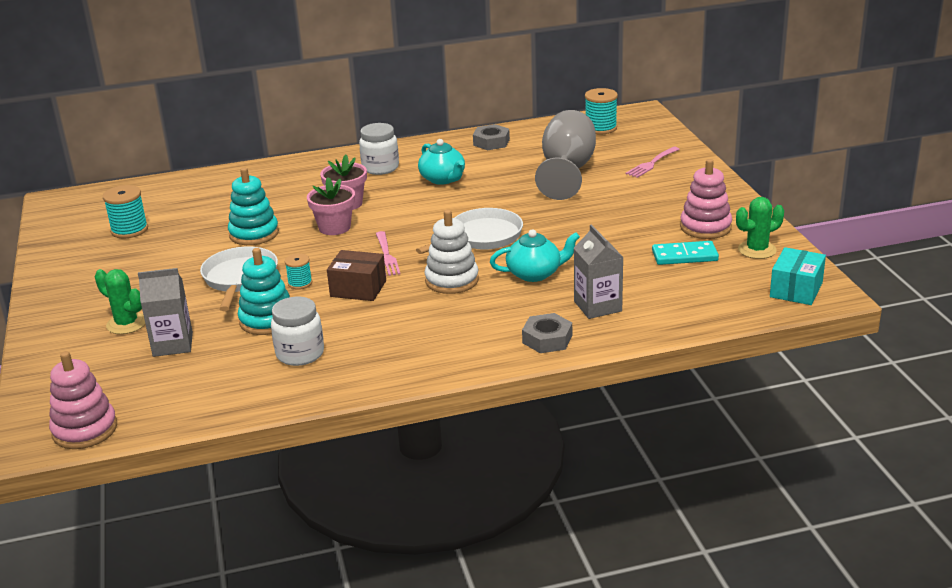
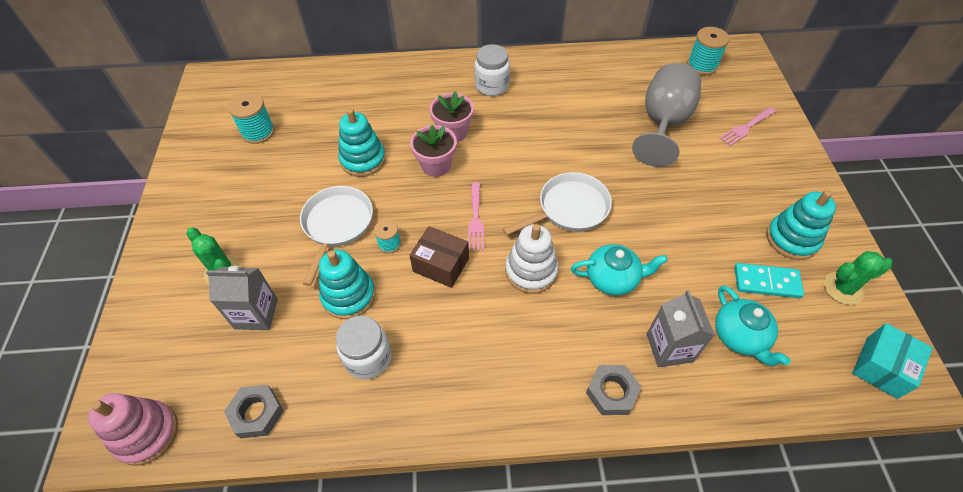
camera: 10 degrees right, 25 degrees up
(443, 179) = (546, 113): turquoise teapot -> turquoise teapot (740, 336)
(491, 142) = (597, 67): grey nut -> grey nut (257, 413)
(705, 227) = (792, 239): pink stacking toy -> turquoise stacking toy

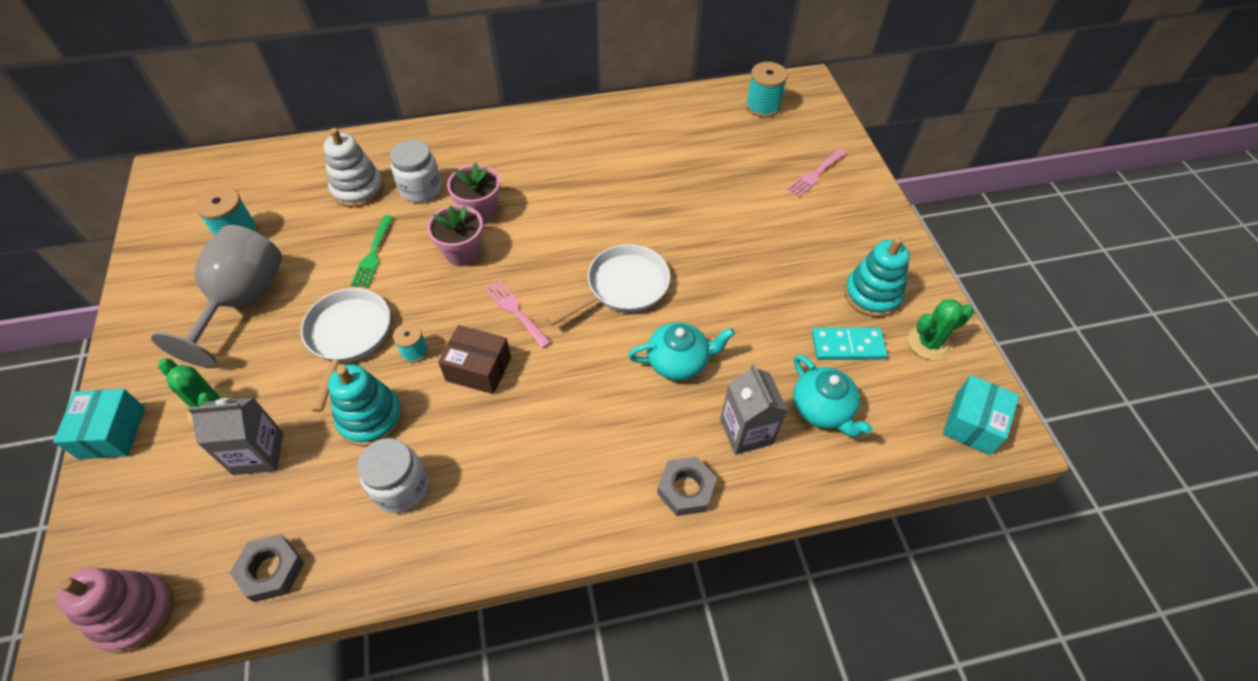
camera: 10 degrees left, 0 degrees up
(145, 282) = (112, 432): none -> turquoise box
(363, 160) = (373, 254): turquoise stacking toy -> green fork
(475, 219) = (515, 311): pink fork -> pink fork turned 150 degrees clockwise
(492, 86) = (521, 151): white jar -> white jar (421, 189)
(531, 271) = (584, 364): white stacking toy -> white stacking toy (358, 189)
(663, 124) = (723, 178): grey goblet -> grey goblet (243, 301)

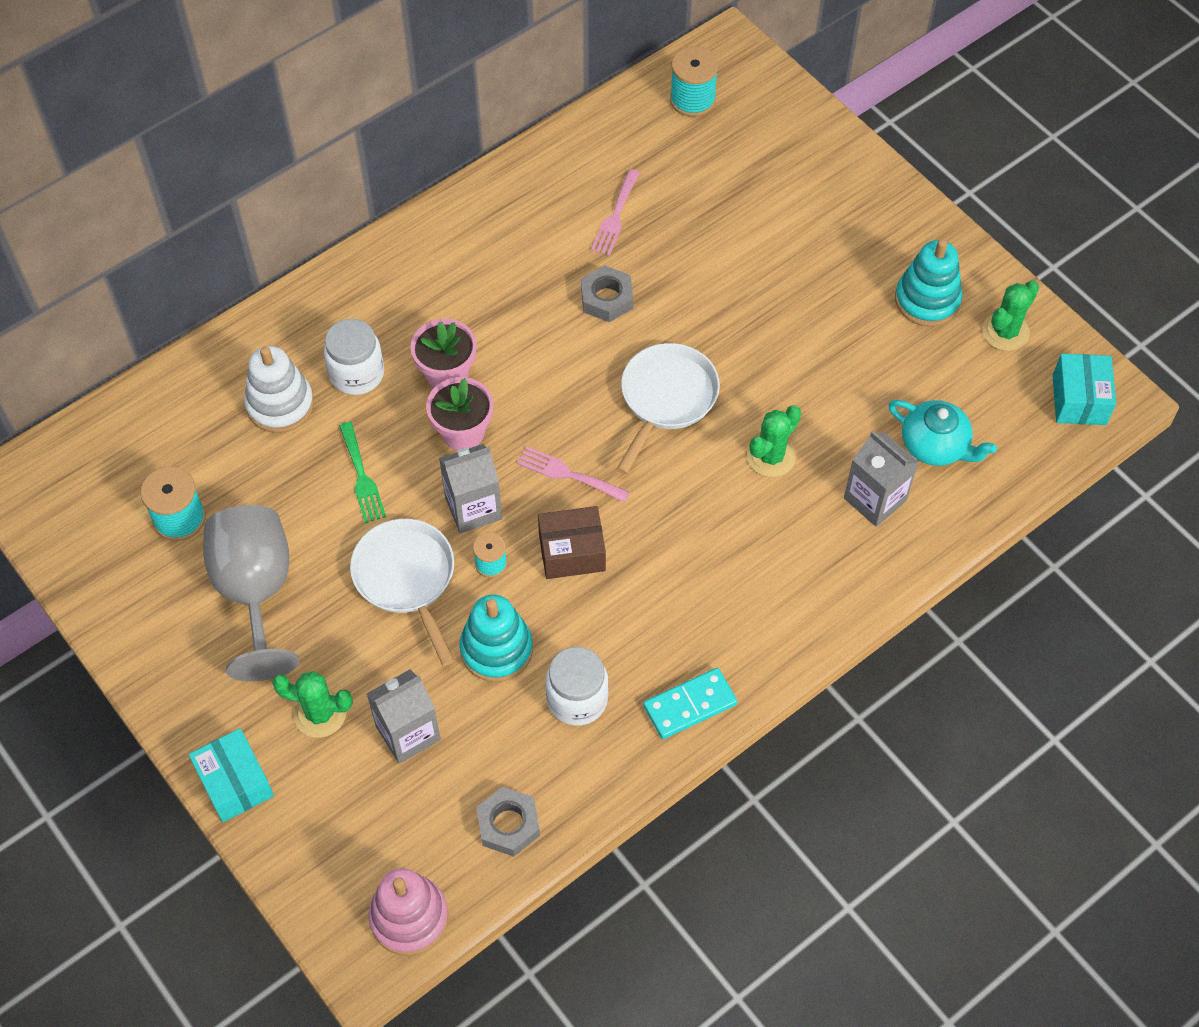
camera: 25 degrees left, 5 degrees up
(431, 307) = (473, 508): none -> grey carton
(678, 361) = (771, 456): turquoise teapot -> green cactus
(686, 489) = (848, 579): grey nut -> grey nut (606, 298)
(815, 174) = (799, 172): pink fork -> pink fork (615, 216)
(847, 346) = (928, 368): turquoise domino -> turquoise domino (690, 705)

